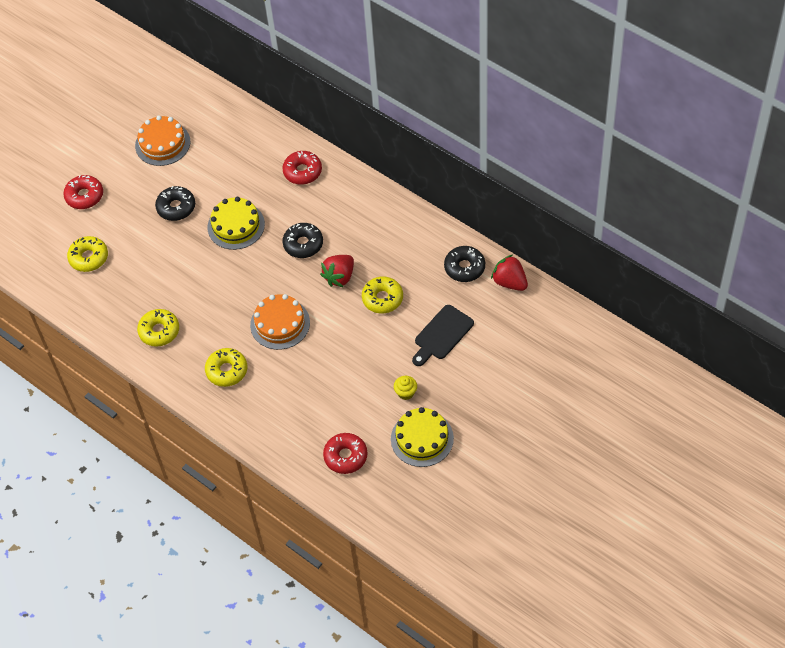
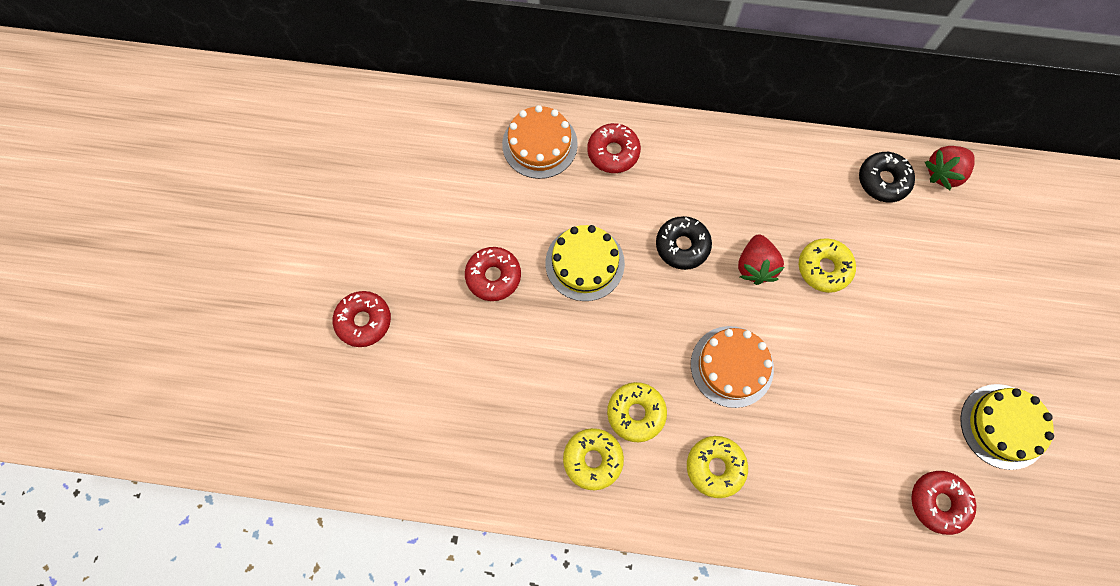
camera: 35 degrees left, 15 degrees up
(89, 258) = (429, 405): yellow donut -> yellow donut (636, 413)
(162, 143) = (416, 199): orange cake -> orange cake (540, 144)
(176, 207) = (493, 276): black donut -> red donut
(406, 393) = (940, 376): yellow cupcake -> none
(442, 335) = (923, 278): black cutting board -> none
(509, 282) = (943, 173): red strawberry -> red strawberry turned 45 degrees counterclockwise

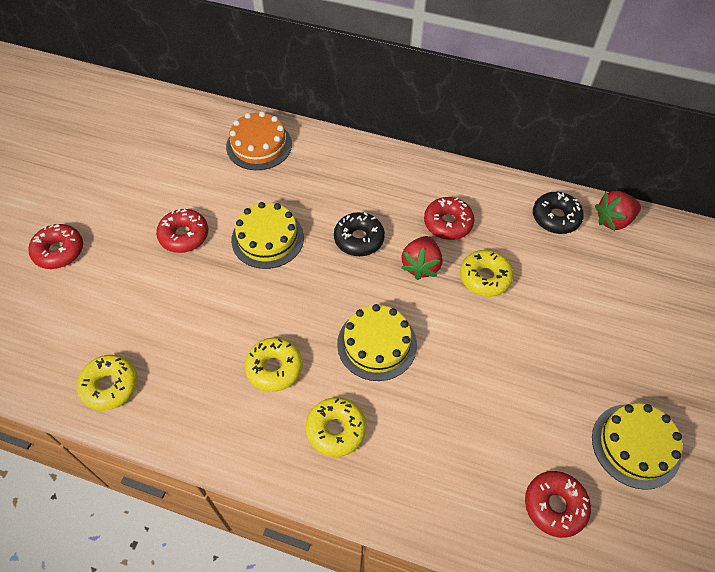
camera: 10 degrees right, 15 degrees down
(592, 459) = (220, 401): yellow donut -> yellow donut (110, 386)
(613, 152) = (319, 160): red donut -> red donut (448, 223)
(731, 366) = (377, 344): orange cake -> yellow cake

